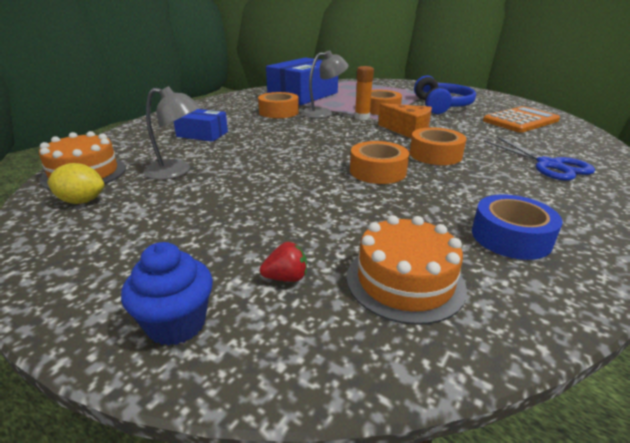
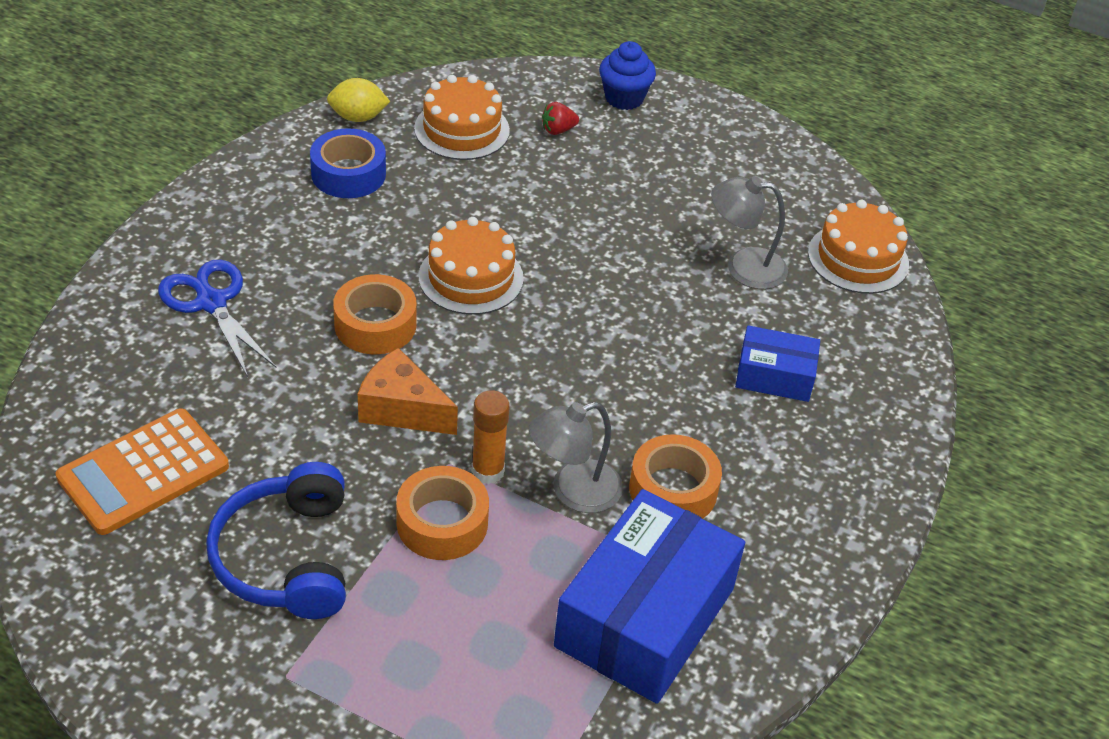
camera: 170 degrees right, 15 degrees up
(82, 201) = (808, 209): yellow lemon -> yellow lemon (358, 117)
(377, 171) = (471, 277): orange tape -> orange cake

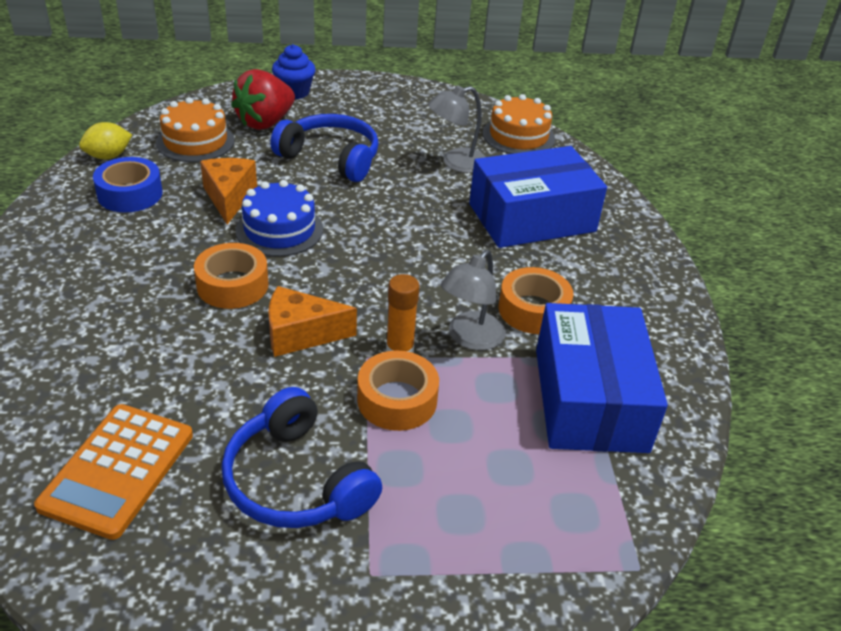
camera: 30 degrees left, 5 degrees down
(211, 303) = (82, 318): blue scissors -> none
(446, 216) = (229, 197): none -> orange cheese
(471, 277) = (279, 230): orange cake -> blue cake
(558, 130) = (265, 122): red strawberry -> red strawberry, size x2.26
(597, 206) = (331, 158): none -> blue headphones
(774, 376) = (532, 217): blue box -> blue box, size x1.91

